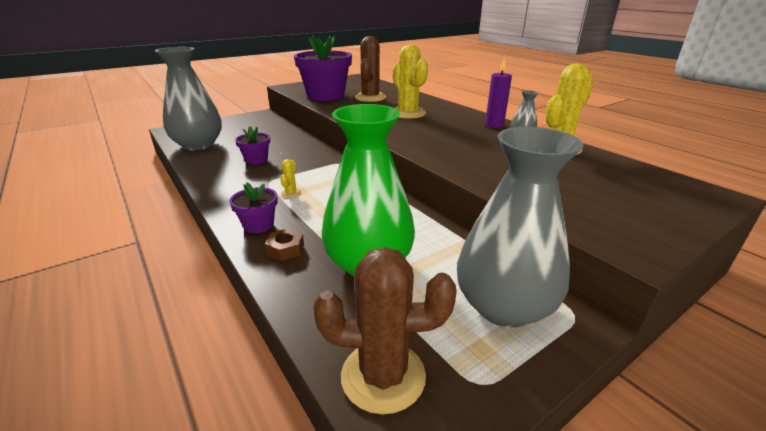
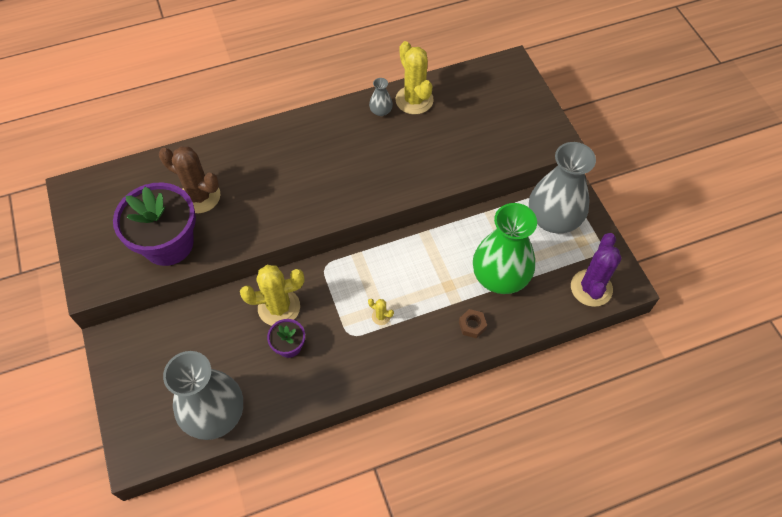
camera: 75 degrees left, 30 degrees up
(258, 225) = (432, 343): purple flower pot -> none
(383, 376) = (591, 288): brown cactus -> purple cactus
(407, 113) = (280, 175): yellow cactus -> yellow cactus (279, 307)
(494, 125) = (345, 117): purple candle -> none

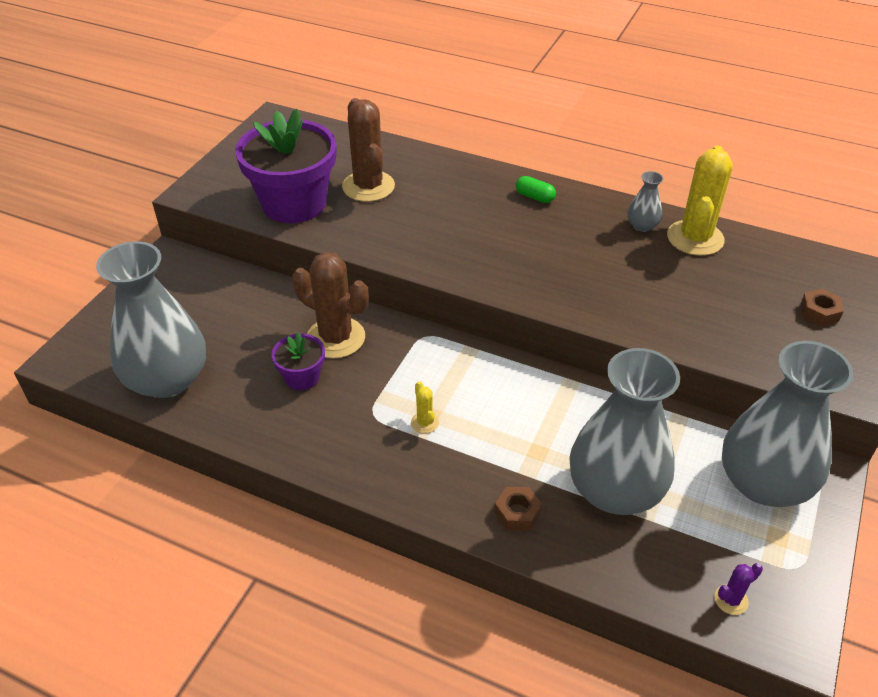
camera: 45 degrees right, 15 degrees down
(279, 307) = (336, 338): yellow cactus -> brown cactus
(305, 132) = (535, 197): none -> green capsule
(500, 276) = (615, 490): green vase -> grey vase
(510, 106) = (819, 312): none -> brown nut
(591, 288) = (731, 600): purple cactus -> purple cactus, size x0.44

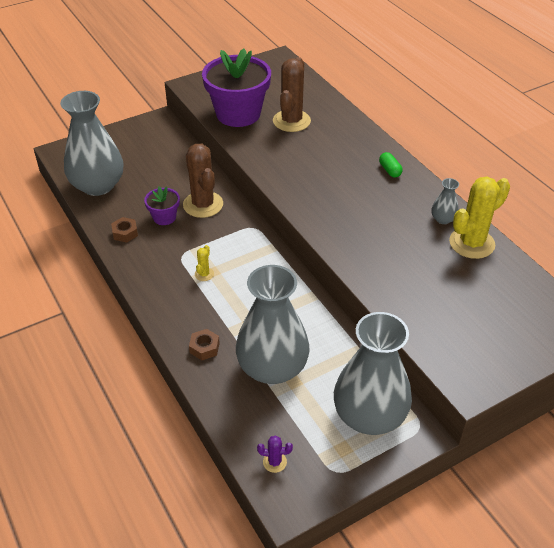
camera: 35 degrees right, 0 degrees up
(819, 312) = (505, 330): brown nut -> brown nut (125, 233)

